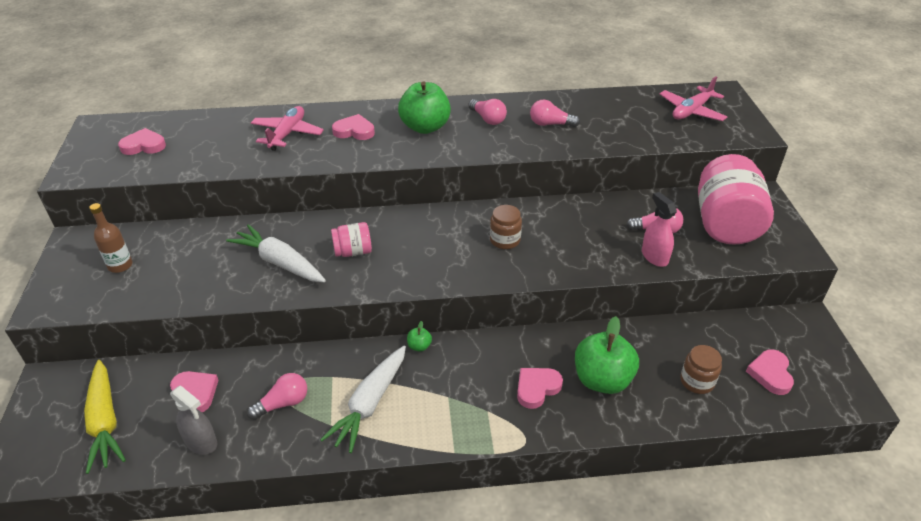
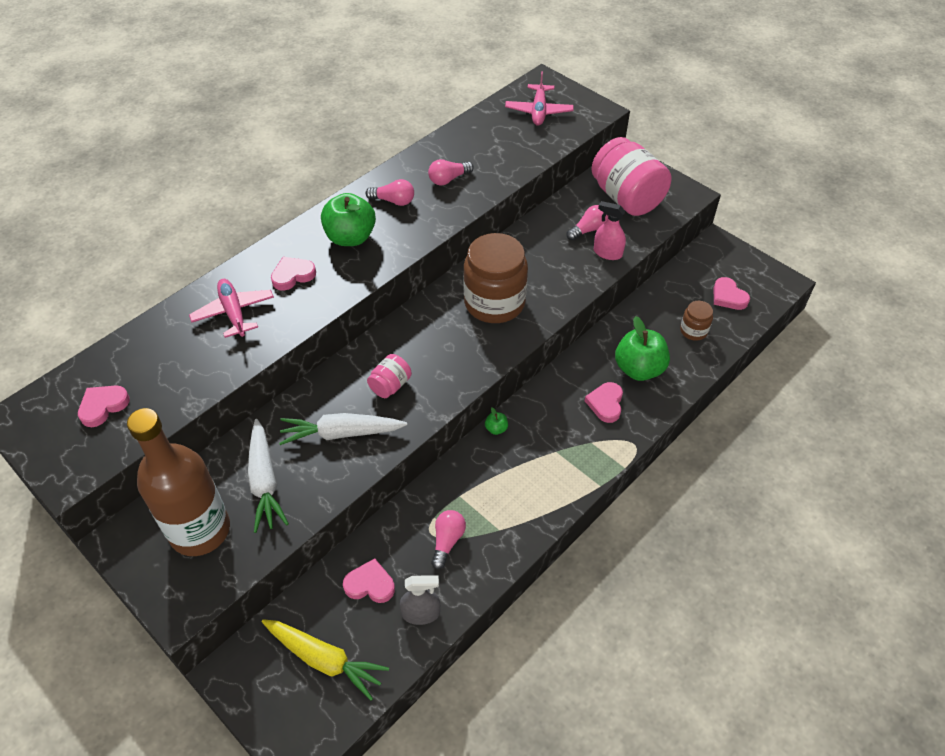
camera: 40 degrees left, 10 degrees up
(120, 265) = (200, 530): brown bottle -> brown bottle, size x2.32
(370, 403) = (509, 495): white carrot -> white carrot (265, 481)
(505, 240) = (494, 303): brown jar -> brown jar, size x2.11

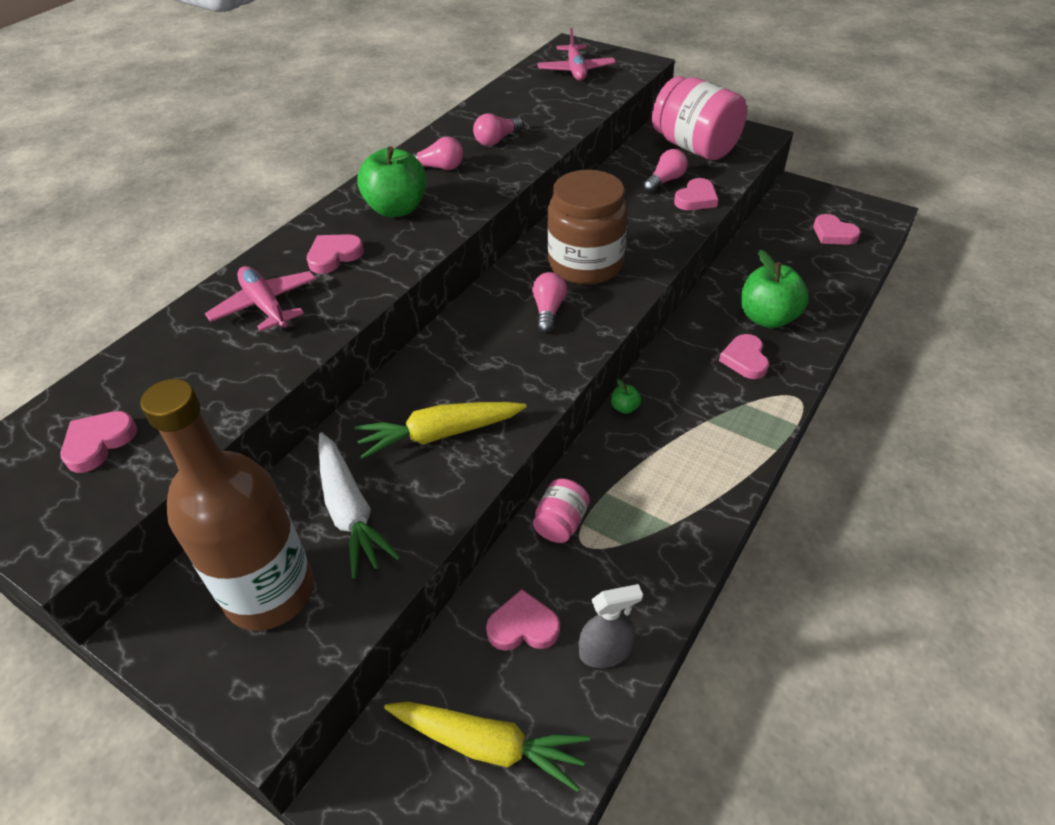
camera: 10 degrees left, 5 degrees down
(341, 433) = (440, 434): white carrot -> yellow carrot
(390, 385) = (487, 369): pink jar -> pink jar (560, 523)
(447, 541) = (609, 550): pink light bulb -> pink light bulb (548, 310)
(607, 253) = (696, 199): pink spray bottle -> pink heart
(693, 331) = (811, 271): brown jar -> none

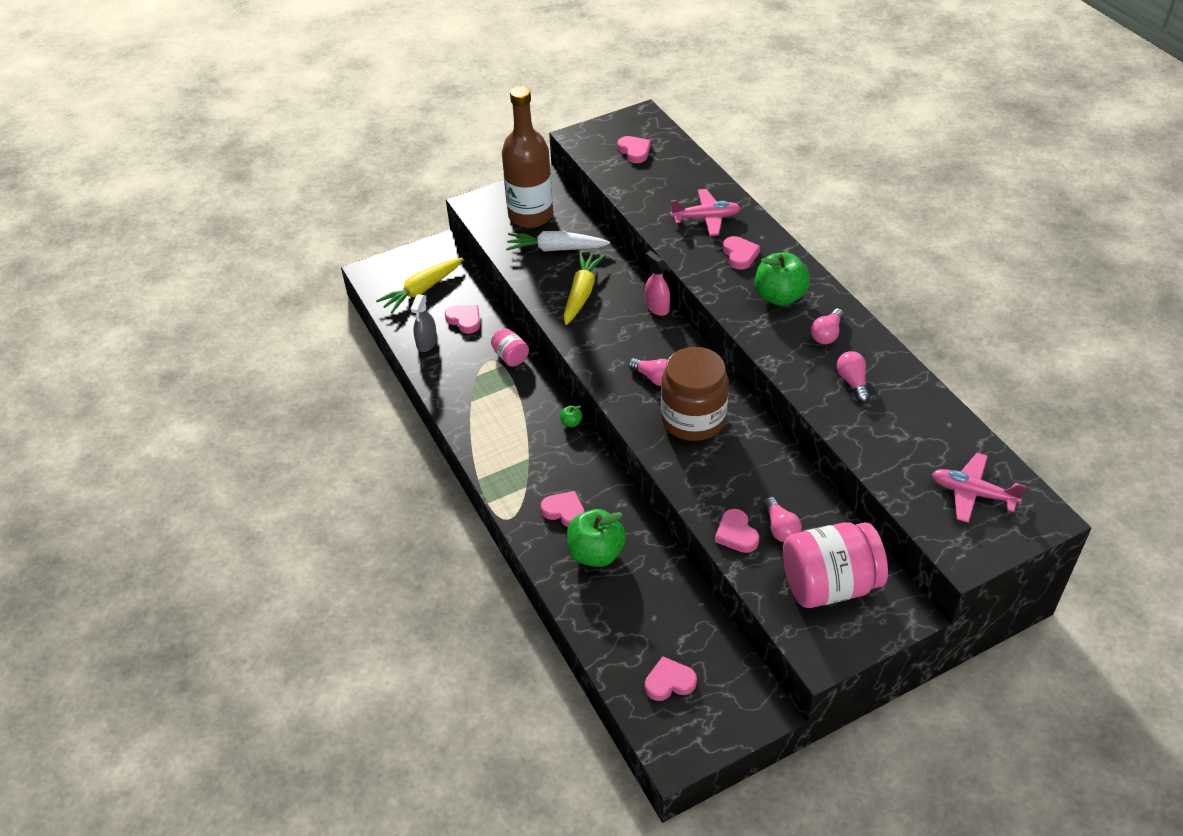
camera: 120 degrees right, 0 degrees up
(423, 352) = (657, 307): none -> pink spray bottle
(523, 626) = (464, 320): pink heart -> pink heart turned 75 degrees counterclockwise

